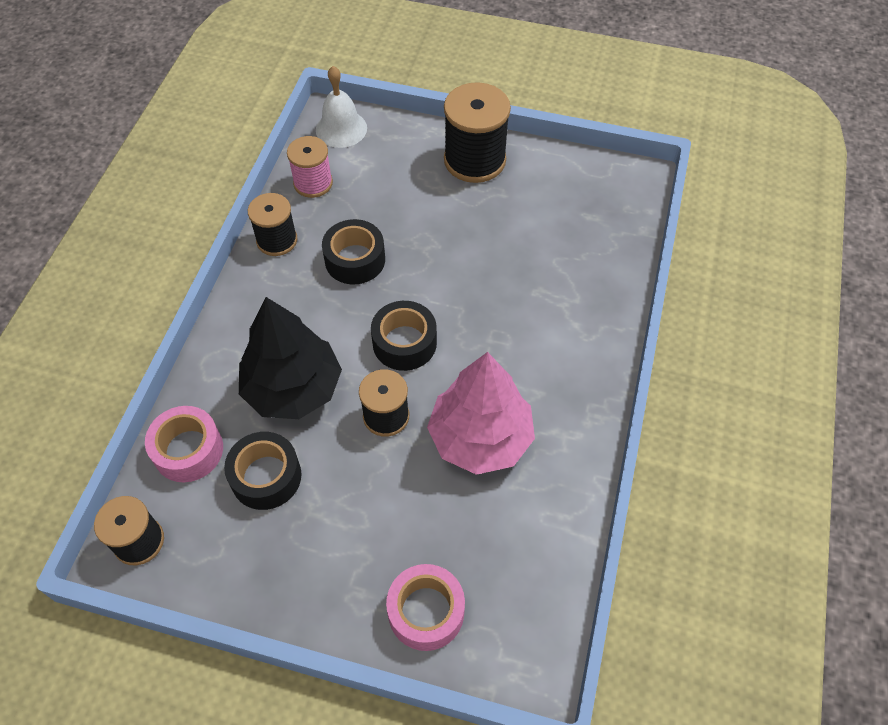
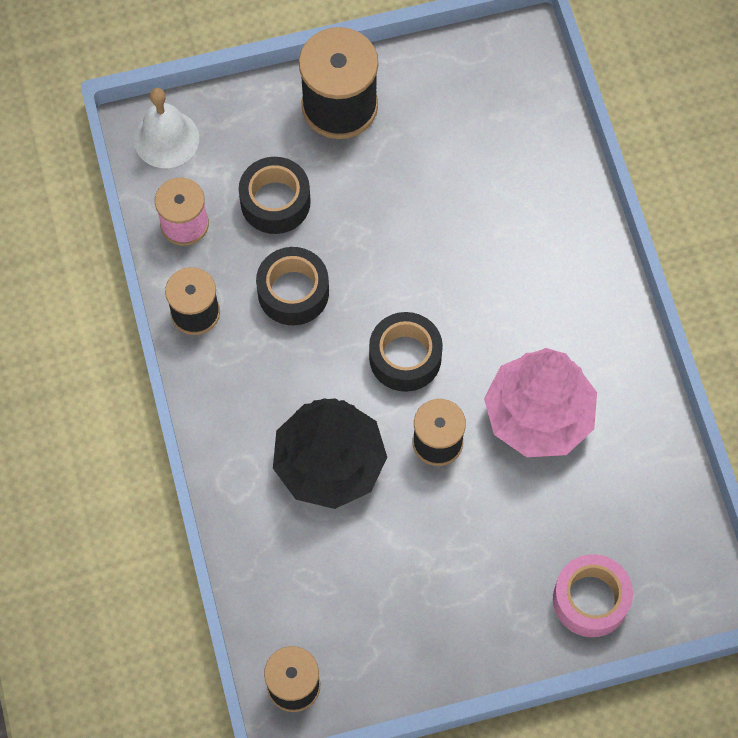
camera: 30 degrees left, 10 degrees up
(188, 450) = (274, 579): pink tape -> none
(266, 476) = (366, 562): black tape -> black tape (275, 202)

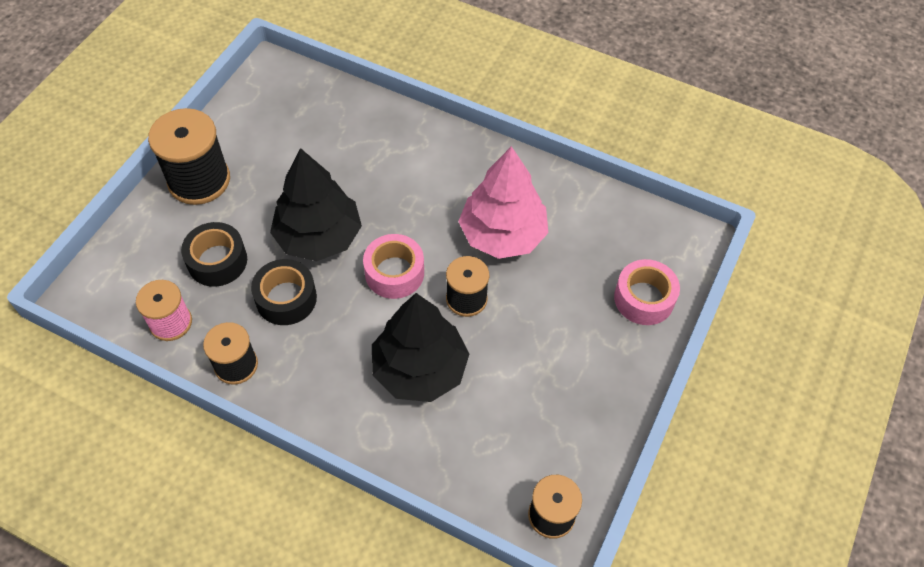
camera: 50 degrees left, 10 degrees down
(166, 139) = (103, 286): white bell -> none
(379, 260) = (318, 237): none -> black tree
(405, 357) = (394, 273): black tape -> pink tape

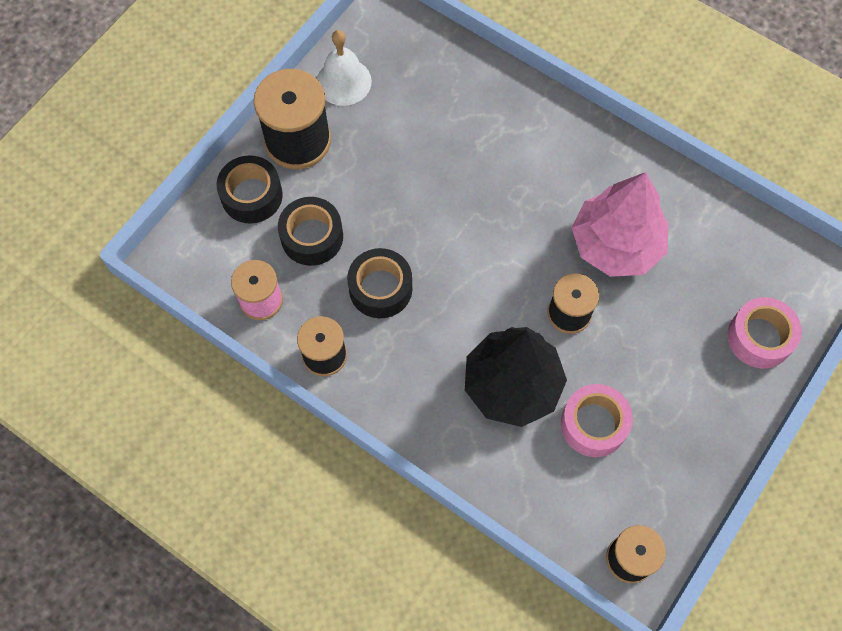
camera: 10 degrees right, 10 degrees up
(157, 232) = (251, 195): none -> black tape
(239, 127) = (343, 81): none -> white bell
(318, 237) = (419, 223): black tree -> none
(394, 273) = (496, 274): pink tape -> pink tape (594, 424)

